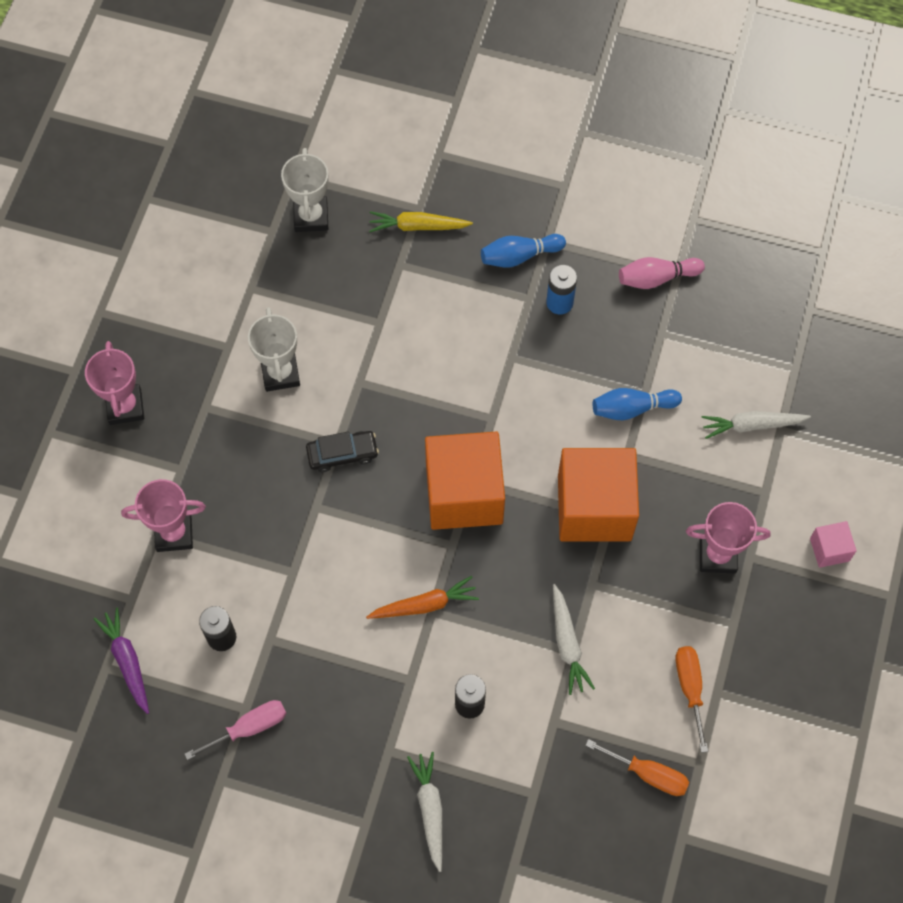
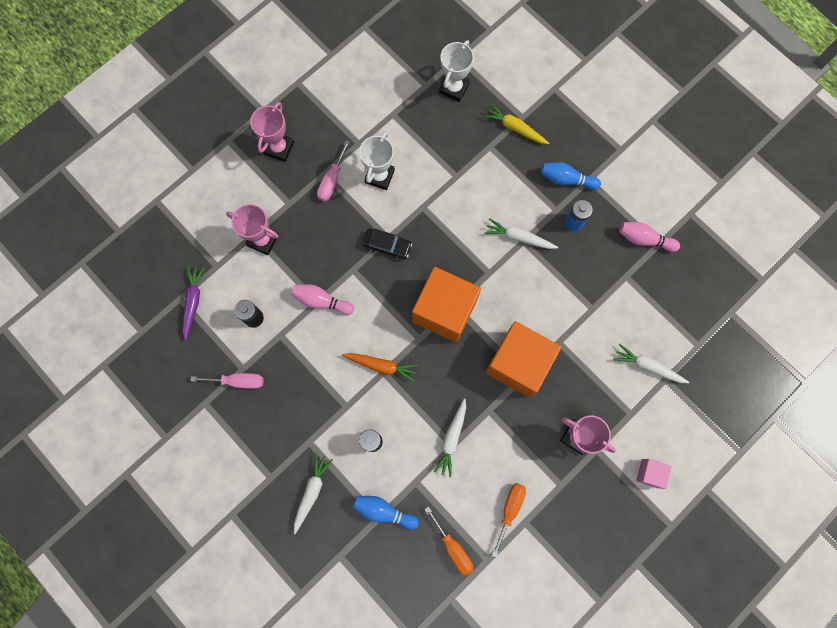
camera: 30 degrees right, 10 degrees up
(221, 411) = (332, 180): none -> pink screwdriver
(298, 567) = (321, 301): none -> pink bowling pin
(503, 356) = (519, 237): none -> white carrot
(632, 408) = (579, 314): blue bowling pin -> blue bowling pin (384, 511)

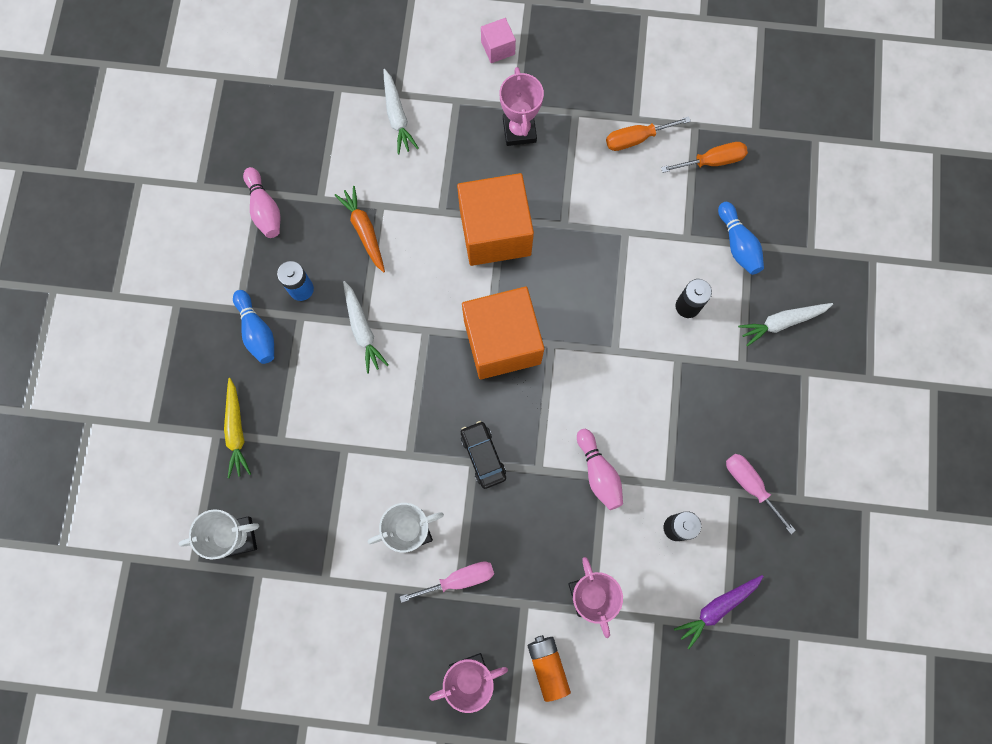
camera: 130 degrees left, 0 degrees up
(247, 189) = (547, 666): none -> orange battery
(381, 366) = (610, 357): orange carrot -> orange carrot (364, 231)
(452, 438) = (619, 237): white carrot -> none
(453, 547) = (712, 161): orange screwdriver -> orange screwdriver turned 60 degrees clockwise

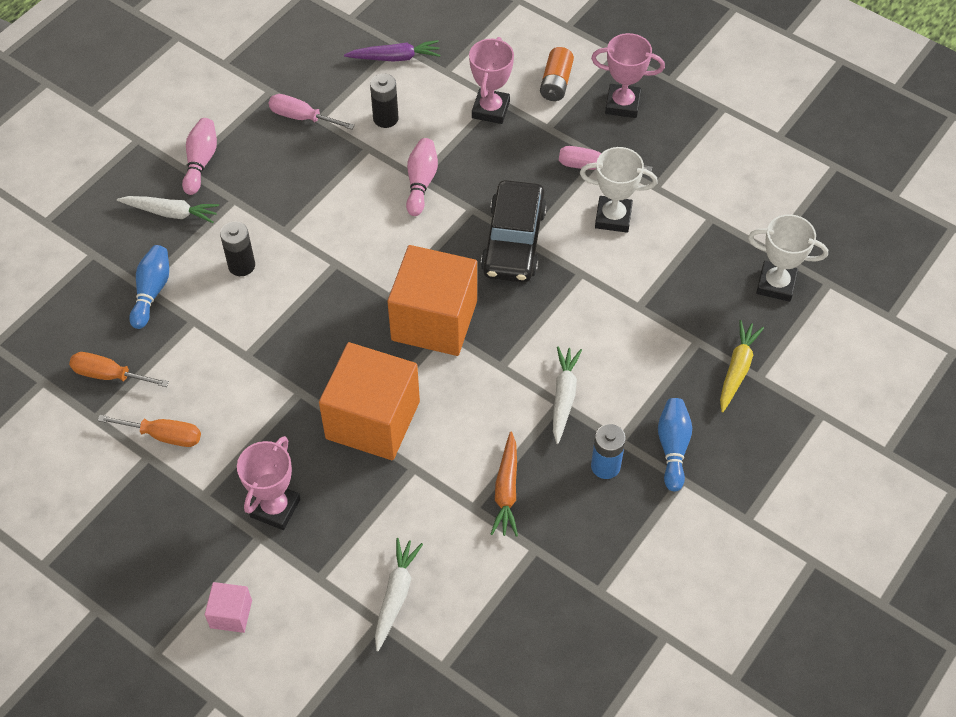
camera: 150 degrees left, 20 degrees down
(265, 209) = (602, 569): pink bowling pin -> pink bowling pin (201, 162)
(483, 456) = (513, 241): black car -> black car, size x1.75
(750, 485) = (302, 117): pink screwdriver -> pink screwdriver turned 120 degrees clockwise

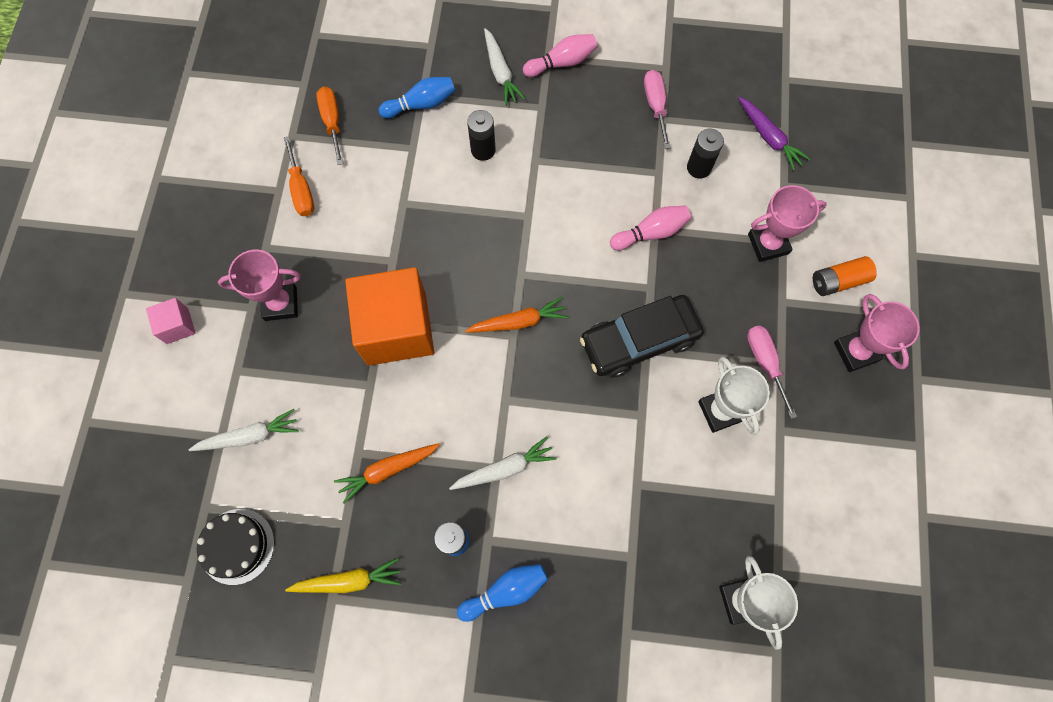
camera: 60 degrees right, 15 degrees up
(434, 320) = (518, 322): orange cube -> orange carrot
(500, 653) = (237, 546): none -> black cake
(737, 369) = (623, 609): yellow carrot -> yellow carrot (349, 580)

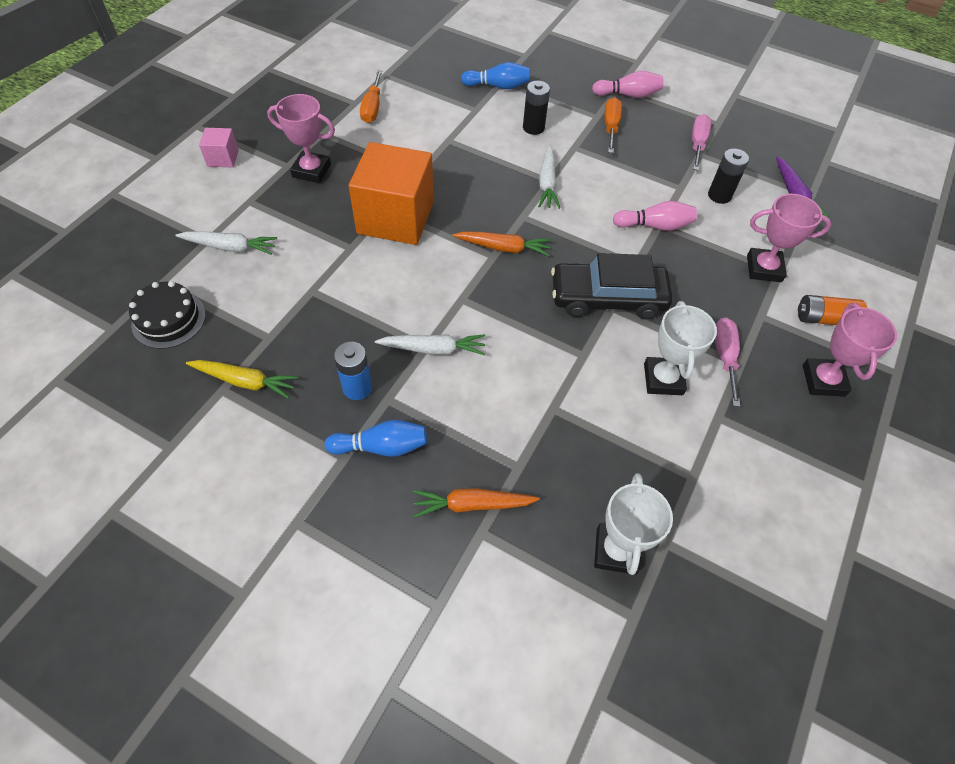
camera: 20 degrees right, 15 degrees down
(332, 122) = (421, 76): orange screwdriver -> orange screwdriver (610, 127)
(387, 470) = (329, 312): orange carrot -> orange carrot (472, 505)
(500, 72) = (573, 86): white carrot -> white carrot (547, 183)

